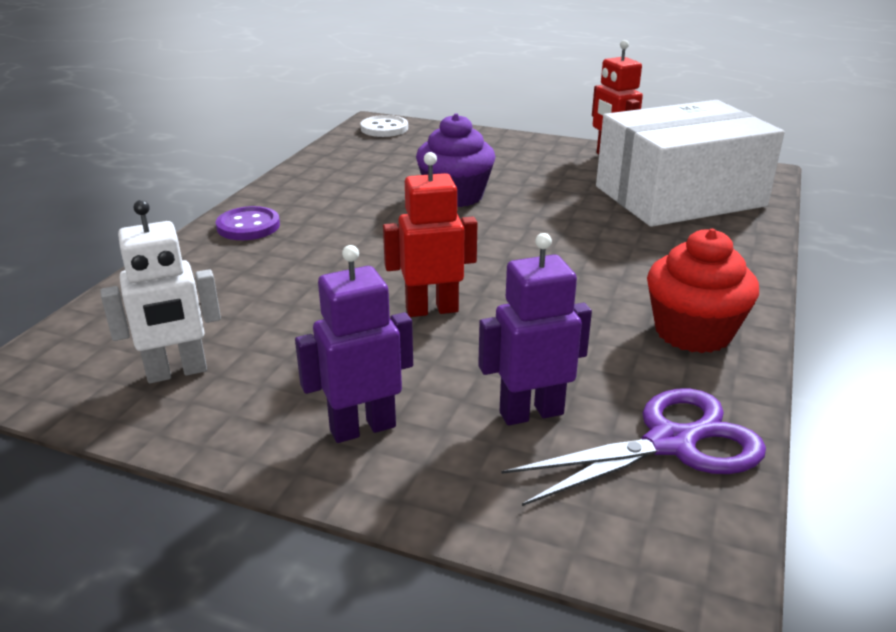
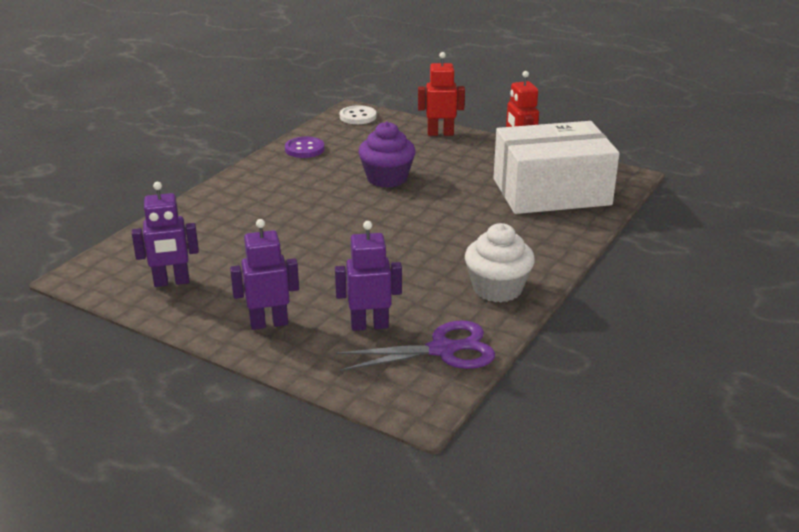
camera: 10 degrees right, 0 degrees up
(177, 372) = (171, 282): white robot -> purple robot
(248, 226) = (236, 190): purple button -> purple button (304, 149)
(431, 309) = (336, 258): red robot -> red robot (440, 133)
(693, 332) = (497, 289): red cupcake -> white cupcake

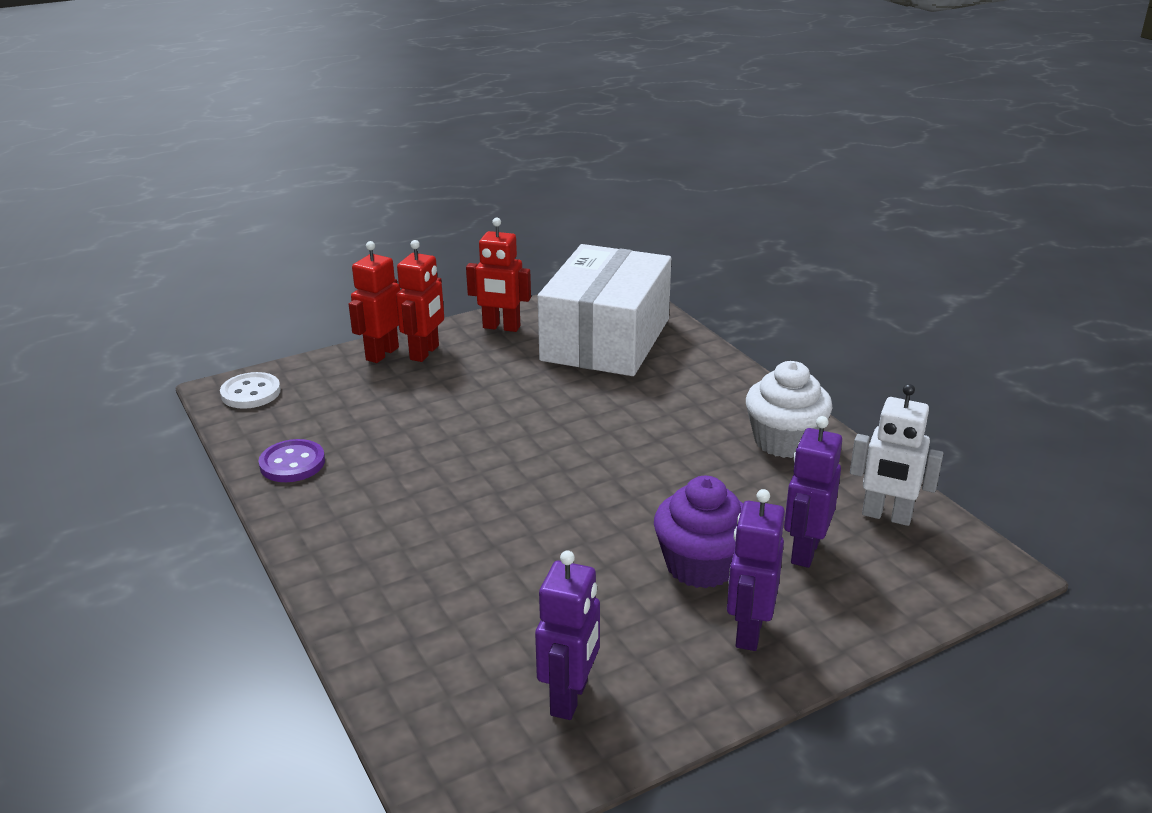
camera: 60 degrees left, 0 degrees up
(387, 178) = (457, 427): purple cupcake -> purple cupcake (701, 565)
(443, 350) = (886, 516): purple scissors -> white robot
(457, 144) = (425, 353): none -> red robot

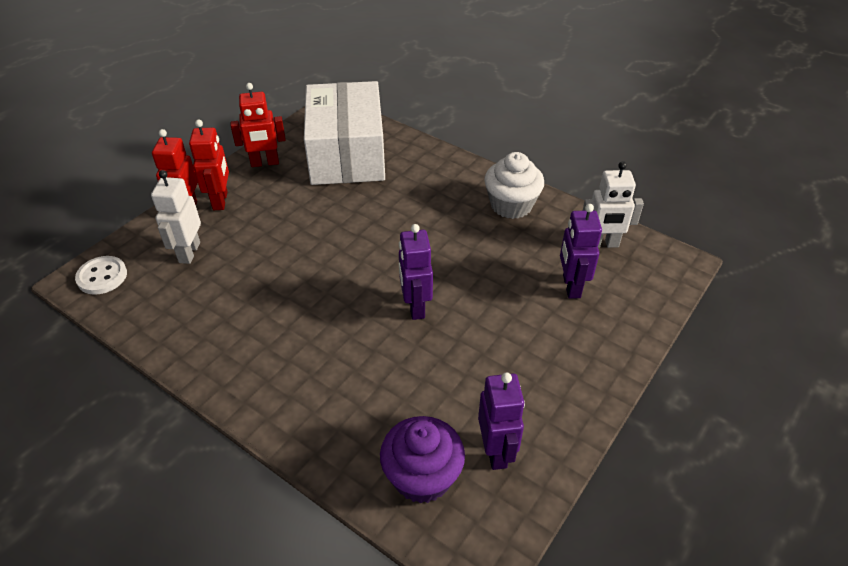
camera: 25 degrees left, 15 degrees up
(292, 463) = (179, 330): purple button -> none
(355, 393) = (189, 252): none -> white robot
(701, 565) = (516, 319): purple cupcake -> purple cupcake (422, 476)
(748, 631) = (573, 358): purple robot -> purple robot (415, 307)

